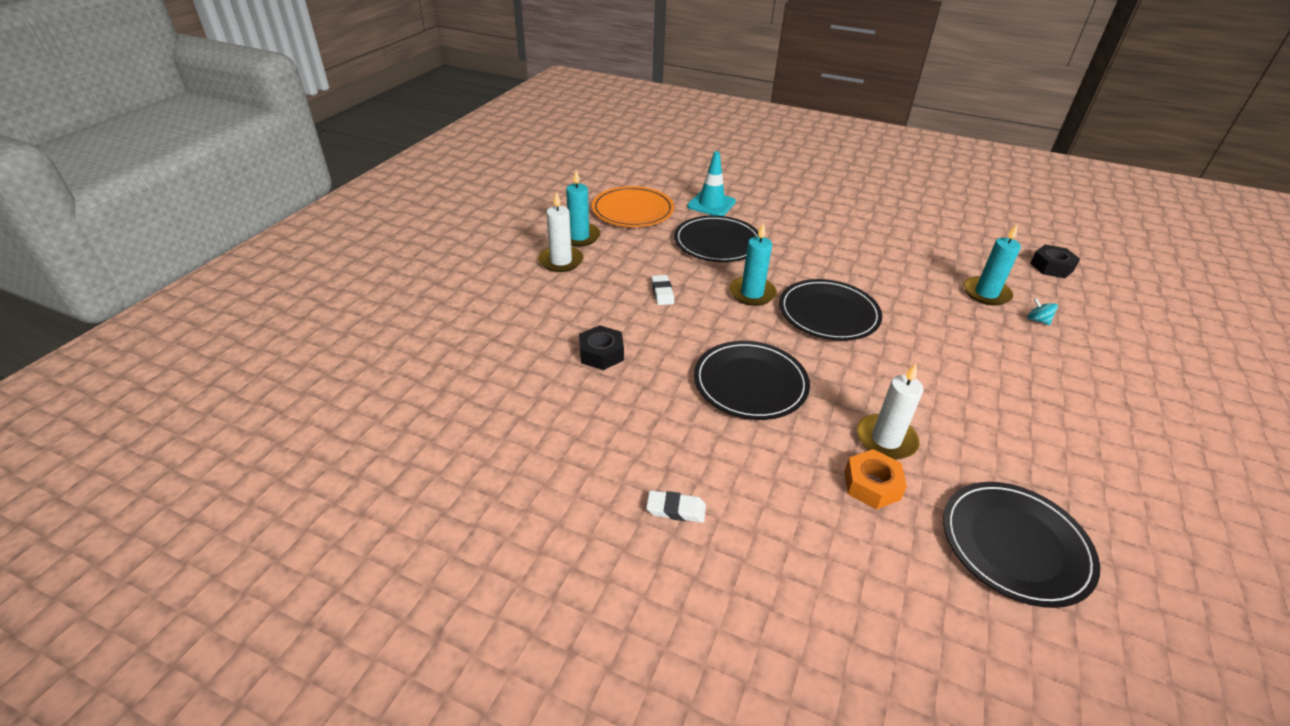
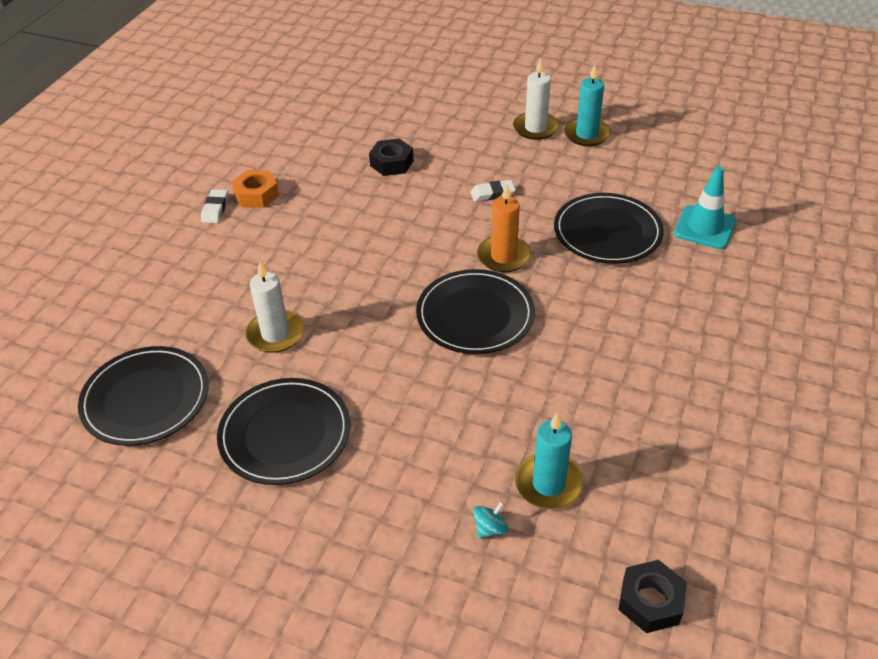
camera: 90 degrees right, 5 degrees up
(632, 210) = (660, 166): orange plate -> none
(750, 383) = (354, 250): black plate -> black plate (285, 434)
(752, 293) = (503, 256): turquoise candle -> orange candle
(872, 485) = (223, 317): orange nut -> orange nut (256, 195)

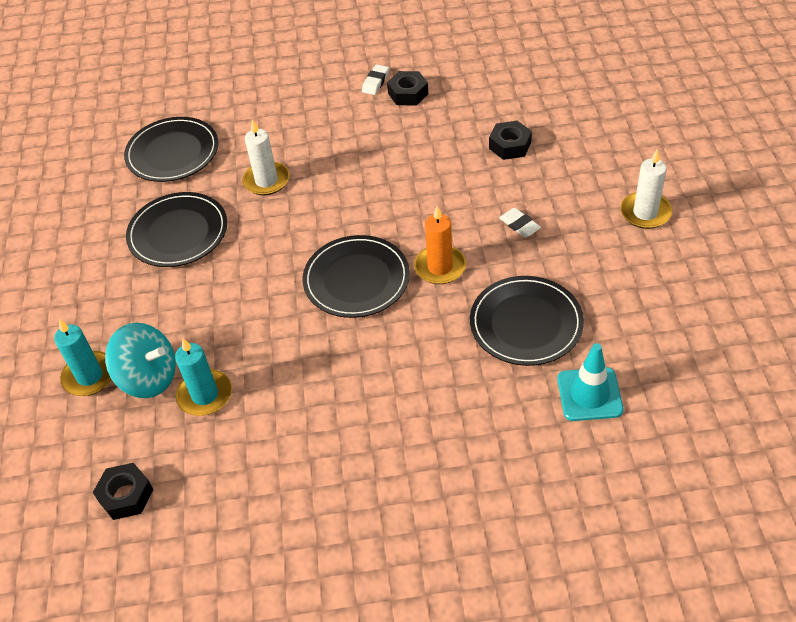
camera: 65 degrees right, 5 degrees up
(215, 209) = (375, 82): white eraser -> white eraser turned 45 degrees counterclockwise
(256, 195) = (408, 93): orange nut -> black nut
(490, 528) = (149, 377): turquoise spinning top -> turquoise spinning top, size x2.35
(586, 134) = (668, 252): turquoise candle -> turquoise candle (89, 376)

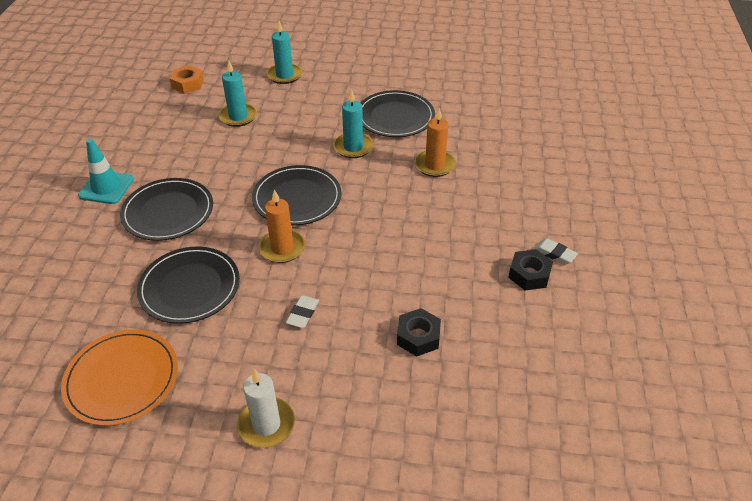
camera: 100 degrees right, 5 degrees down
(126, 495) = (187, 84): black nut -> orange nut
(149, 377) = (268, 96): turquoise spinning top -> none
(172, 152) = (489, 121): black plate -> black plate (168, 212)
(249, 256) = (353, 147): none -> turquoise candle
(266, 181) = (434, 165): white candle -> orange candle
(519, 225) = (303, 314): white eraser -> white eraser turned 45 degrees counterclockwise
(589, 394) = (95, 307): turquoise traffic cone -> turquoise traffic cone (106, 187)
(658, 329) = (122, 379): none -> orange plate

